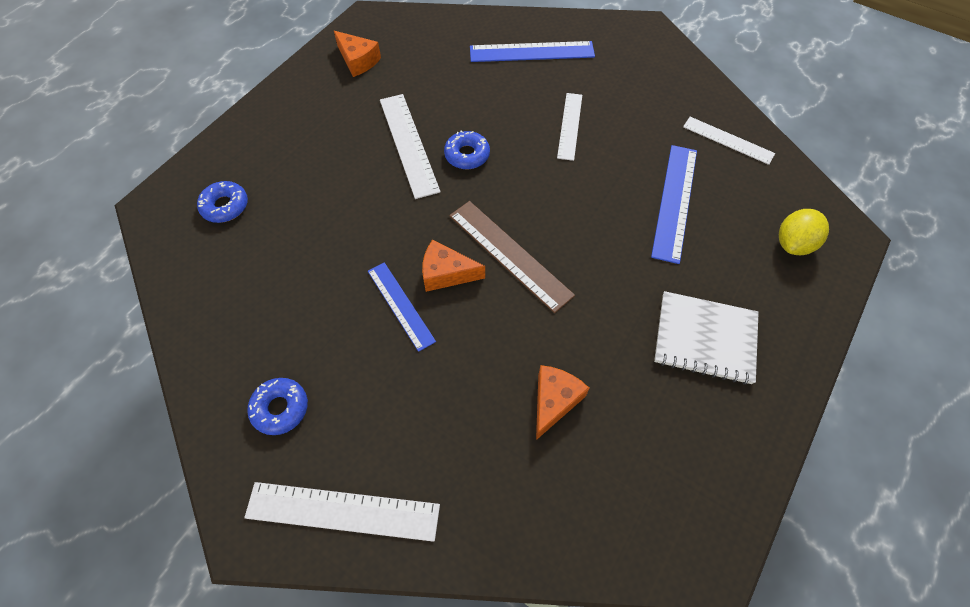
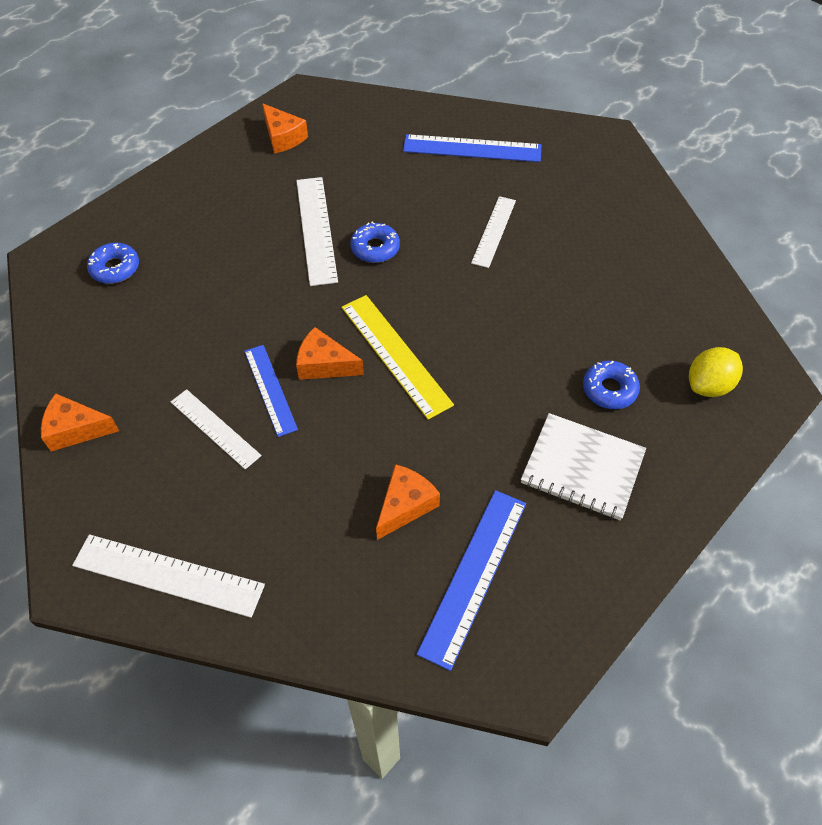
camera: 10 degrees right, 5 degrees down
(219, 374) = (76, 429): none -> orange cheese
(280, 408) = (128, 470): blue donut -> blue donut (609, 389)
(509, 254) = (395, 355): brown ruler -> yellow ruler
(675, 201) = (588, 324): blue ruler -> blue ruler (474, 575)
(728, 140) = (666, 268): white ruler -> white ruler (215, 428)

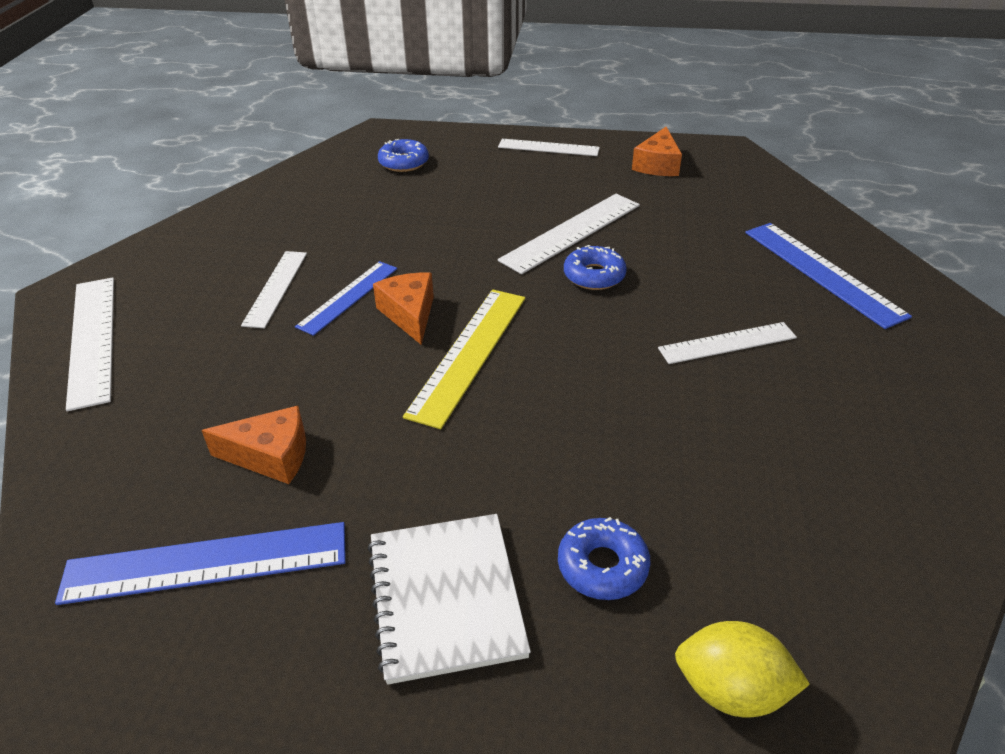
camera: 55 degrees right, 15 degrees down
(76, 429) = (219, 223): orange cheese -> none
(193, 176) = (548, 147): none -> white ruler

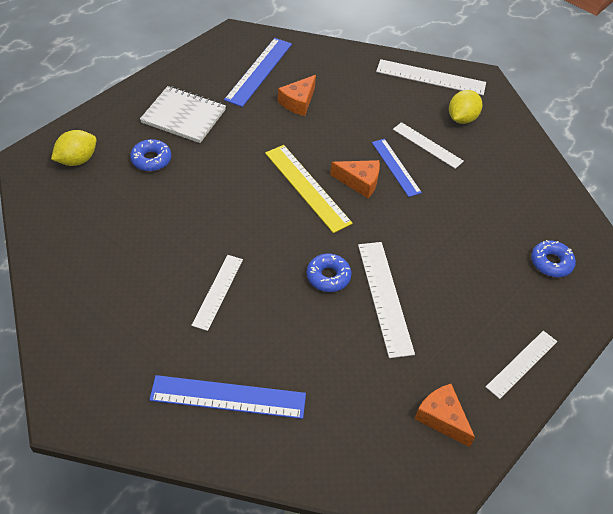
camera: 120 degrees right, 10 degrees up
(188, 280) = (462, 118): none -> yellow lemon

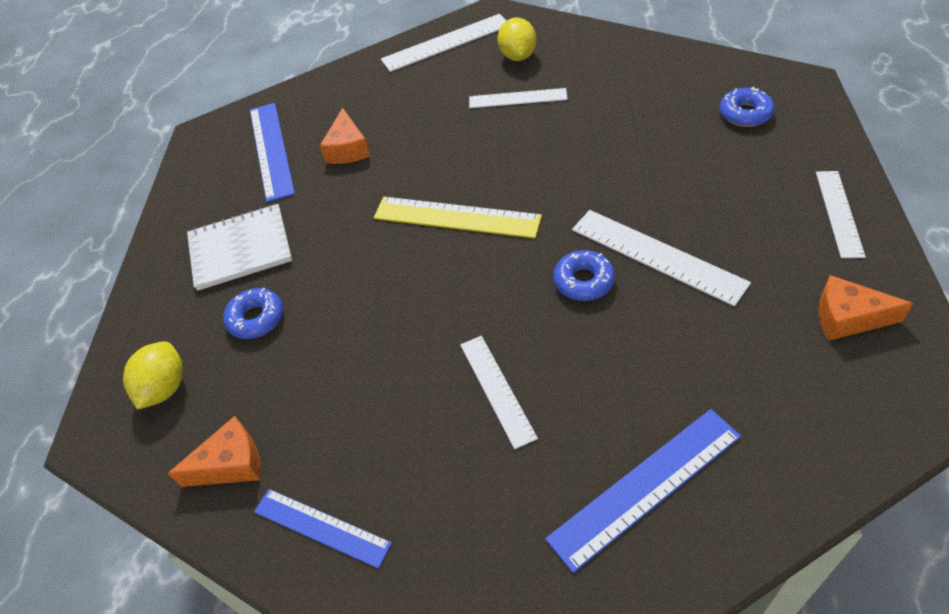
camera: 30 degrees left, 0 degrees up
(359, 182) = (499, 174): orange cheese -> orange cheese (231, 464)
(396, 167) = (515, 137): blue ruler -> blue ruler (321, 527)

